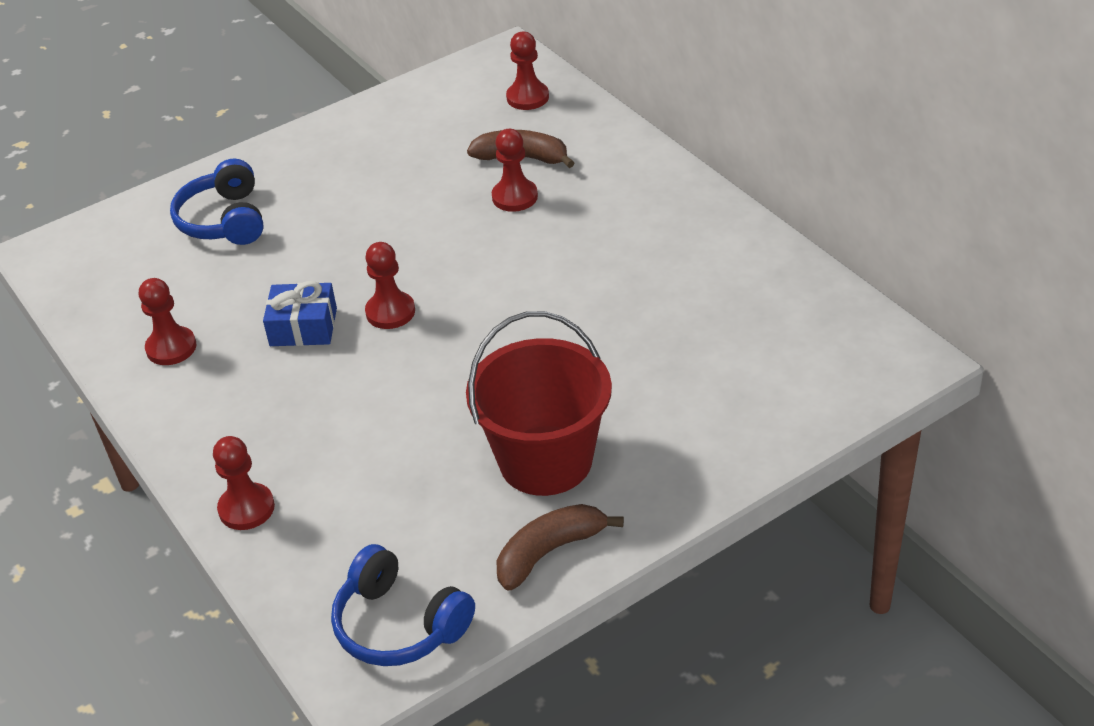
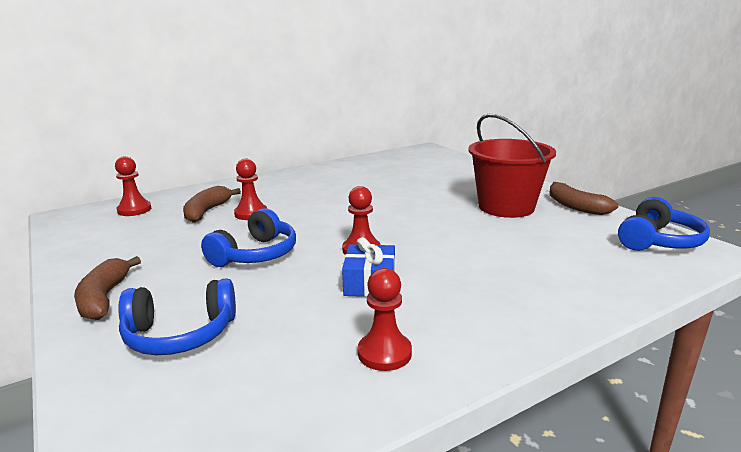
camera: 90 degrees left, 20 degrees down
(246, 508) = (589, 297): red pawn -> none
(295, 156) = (104, 298): none -> brown banana
(384, 229) = (255, 254): none -> blue headphones

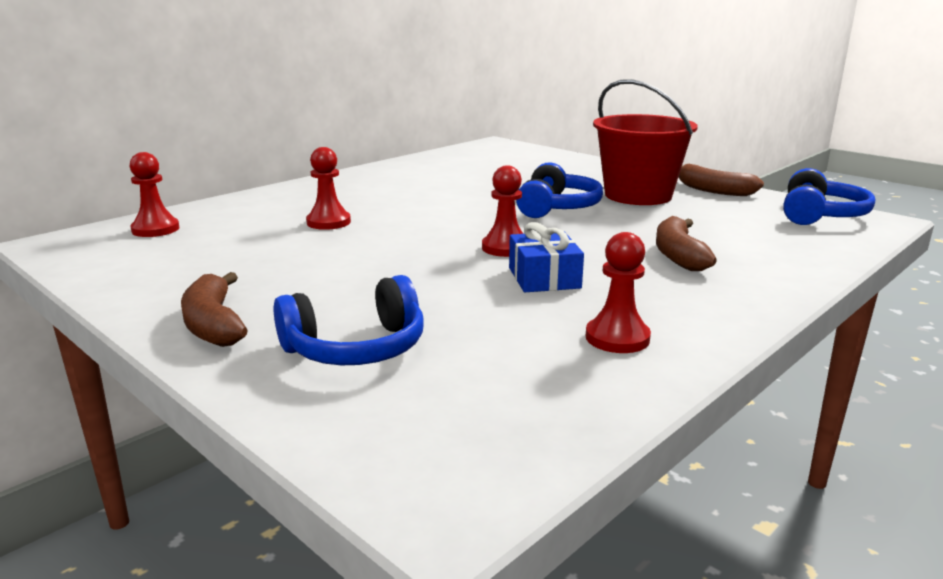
camera: 15 degrees left, 0 degrees up
(207, 211) = (265, 224): brown banana -> brown banana (678, 255)
(255, 254) = (376, 263): blue headphones -> blue headphones (557, 208)

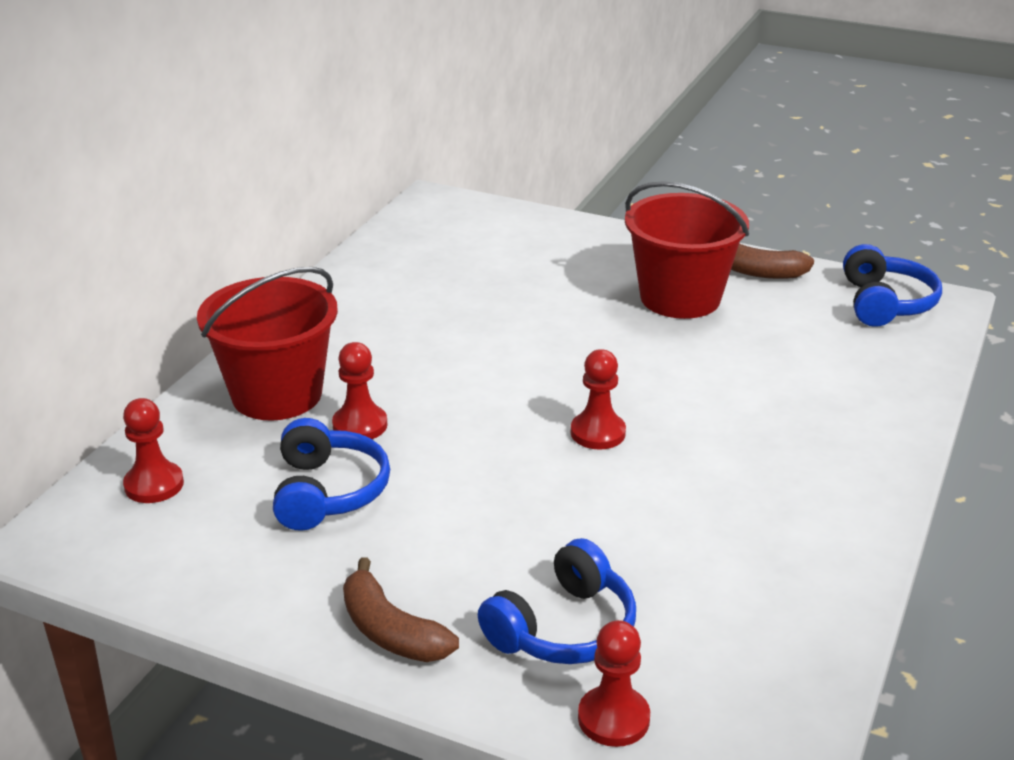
camera: 20 degrees left, 10 degrees up
(290, 203) = (277, 394): none -> red bucket
(544, 278) = (670, 477): blue gift -> none
(557, 208) = (605, 341): blue headphones -> blue headphones (328, 492)
(617, 338) = (790, 553): red pawn -> red pawn (613, 718)
(678, 255) = (780, 408): brown banana -> none

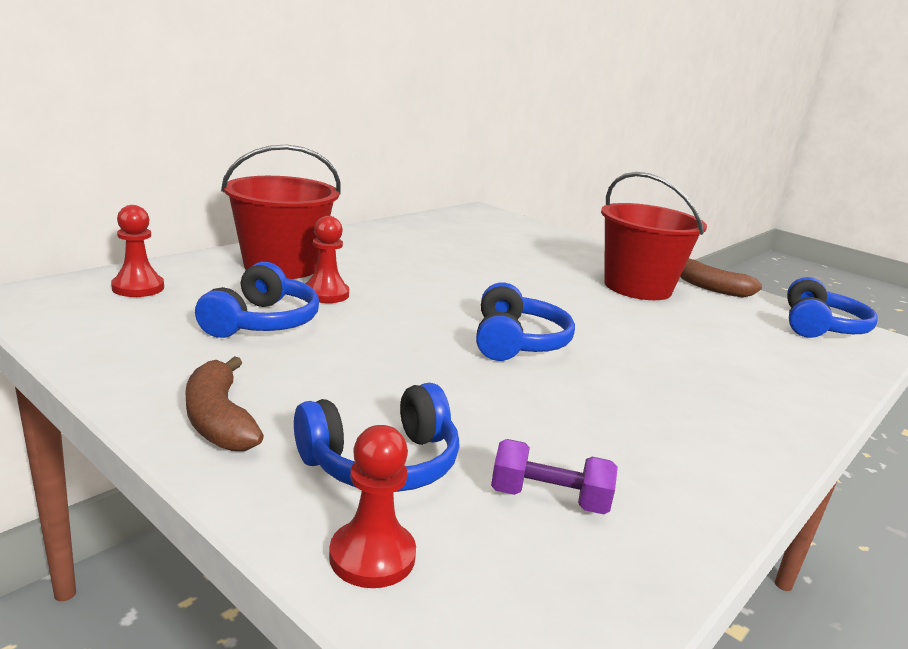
camera: 15 degrees right, 10 degrees down
(598, 433) = (517, 342): red pawn -> blue headphones
(718, 618) = (549, 499): none -> purple dumbbell

